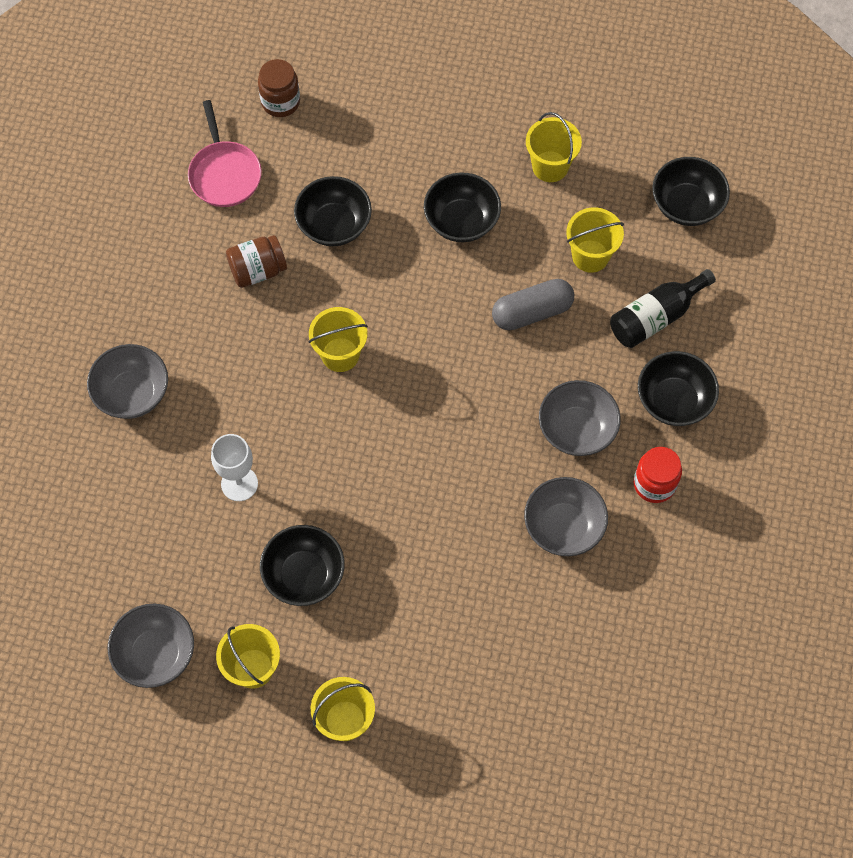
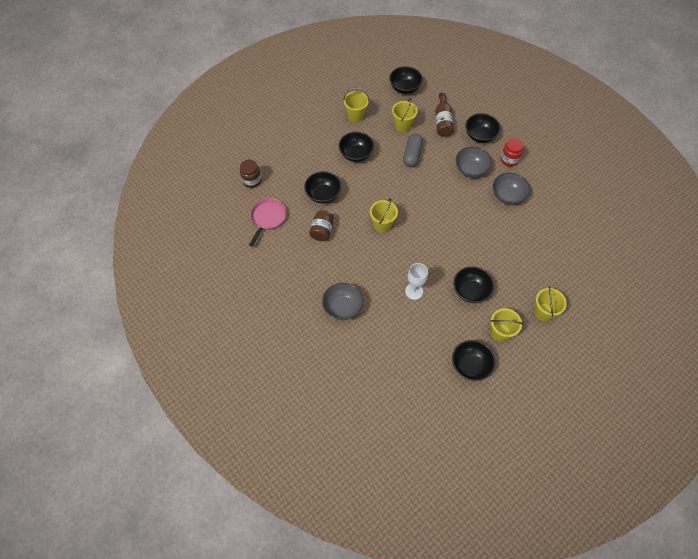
camera: 55 degrees left, 5 degrees down
(156, 654) = (470, 365): grey bowl -> black bowl
(224, 174) = (268, 218): pink pan -> pink pan turned 90 degrees counterclockwise
(655, 317) = (442, 122): black bottle -> brown bottle

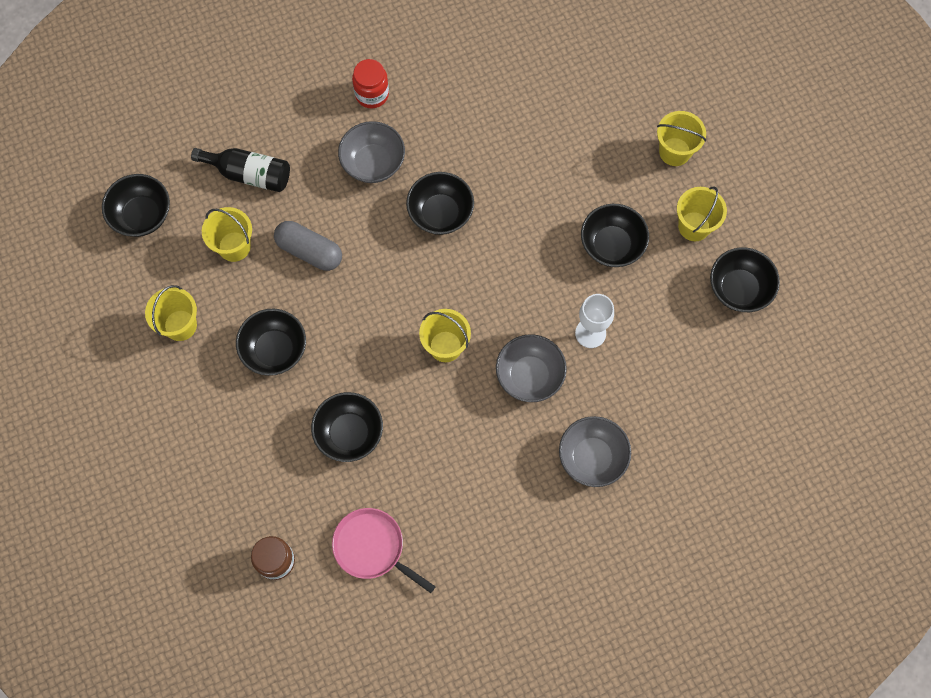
camera: 75 degrees left, 10 degrees up
(322, 231) = (429, 455): brown jar -> none
(442, 122) = (249, 174): brown bottle -> black bottle
(480, 135) = (303, 122): black bowl -> black bowl (440, 213)
(508, 196) = (446, 124): grey bowl -> grey bowl (529, 375)

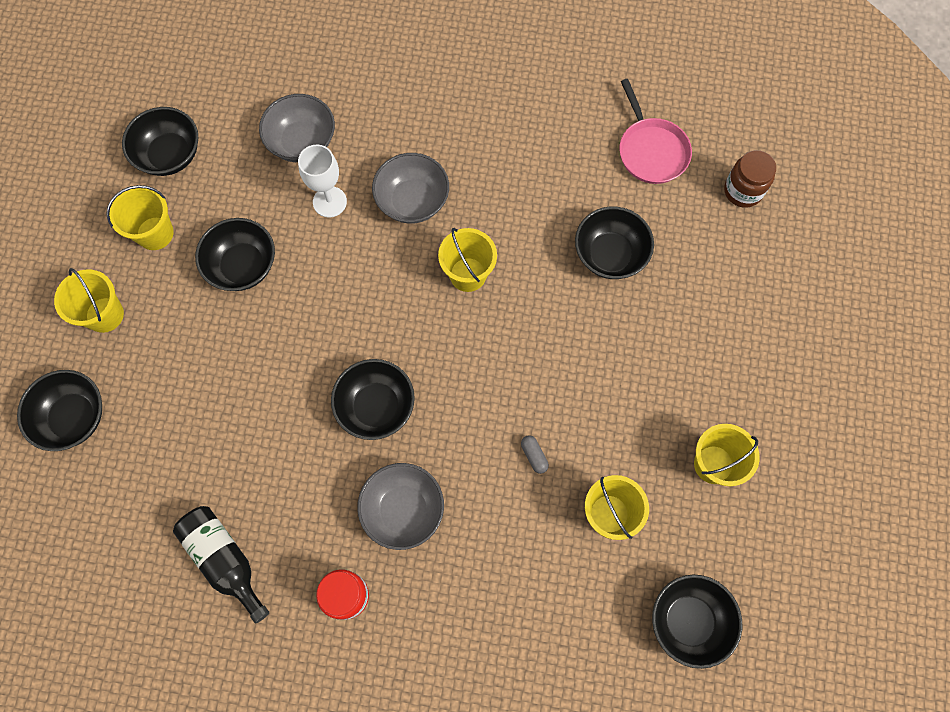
camera: 145 degrees left, 0 degrees up
(249, 174) = (542, 589): black bottle -> black bottle (224, 560)
(275, 350) = (632, 376): black bowl -> black bowl (73, 417)
(309, 251) = (534, 456): grey capsule -> grey capsule, size x0.45
(592, 457) = (413, 104): grey bowl -> grey bowl (302, 142)

